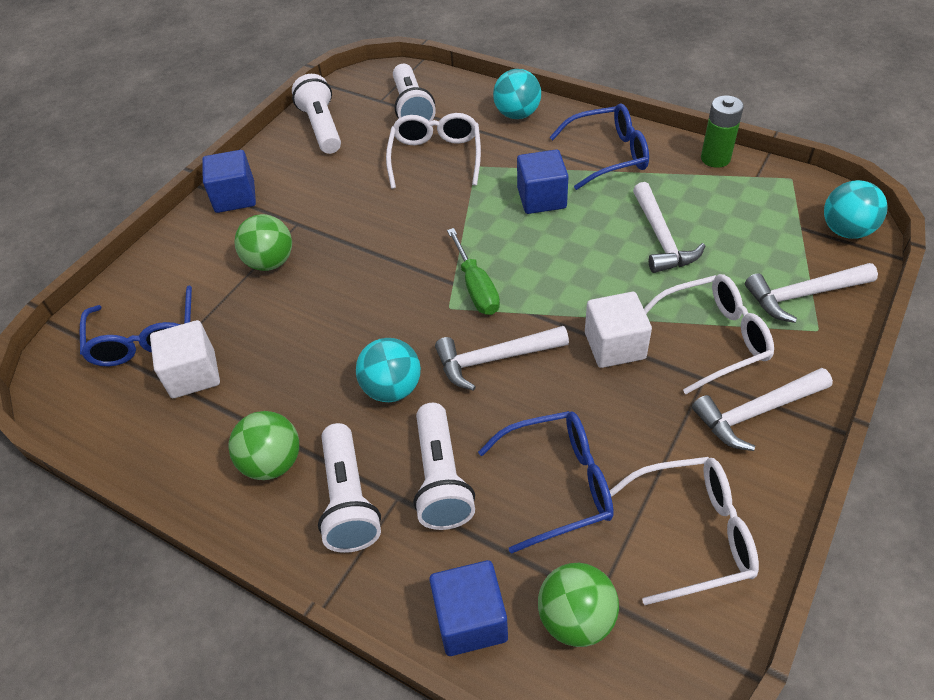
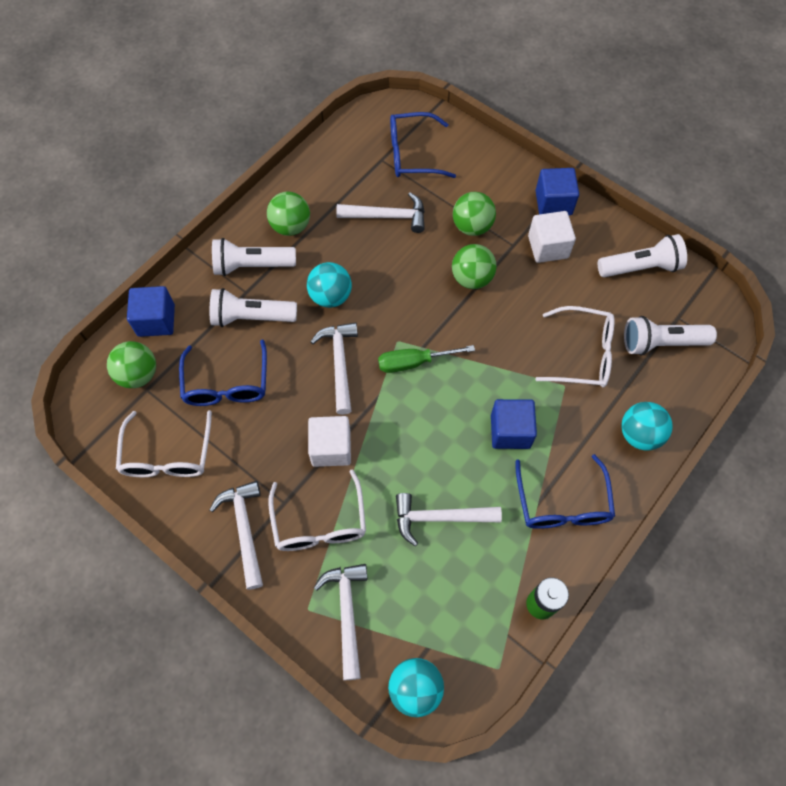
camera: 95 degrees right, 15 degrees up
(193, 374) = (373, 182): white cube -> white cube (548, 247)
(254, 348) = (388, 216): none -> white hammer
(348, 252) = (472, 278): none -> green ball

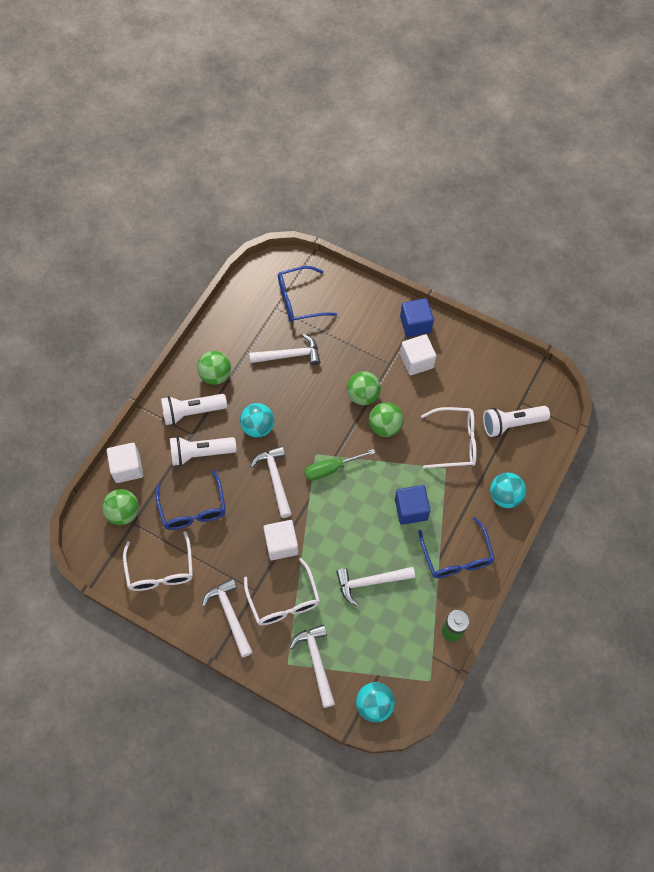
camera: 10 degrees left, 0 degrees up
(156, 320) = (127, 468): blue cube -> white cube
(472, 226) = (356, 353): green ball -> green ball (385, 426)
(640, 267) = (488, 366): white flashlight -> none

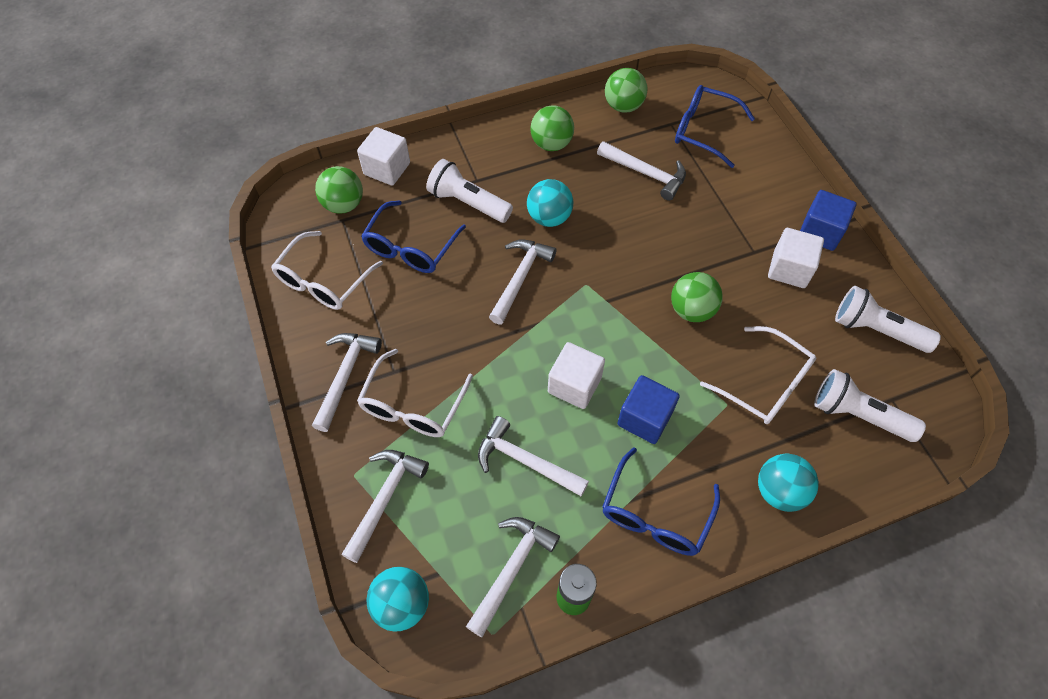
camera: 40 degrees right, 5 degrees down
(192, 412) = (496, 161): white flashlight -> white flashlight (876, 330)
(281, 544) = (465, 346): white cube -> white cube (574, 385)
(330, 469) = (589, 310): green screwdriver -> none
(363, 395) = (693, 262): green ball -> green ball (623, 106)
(412, 642) = (512, 569): none -> white hammer

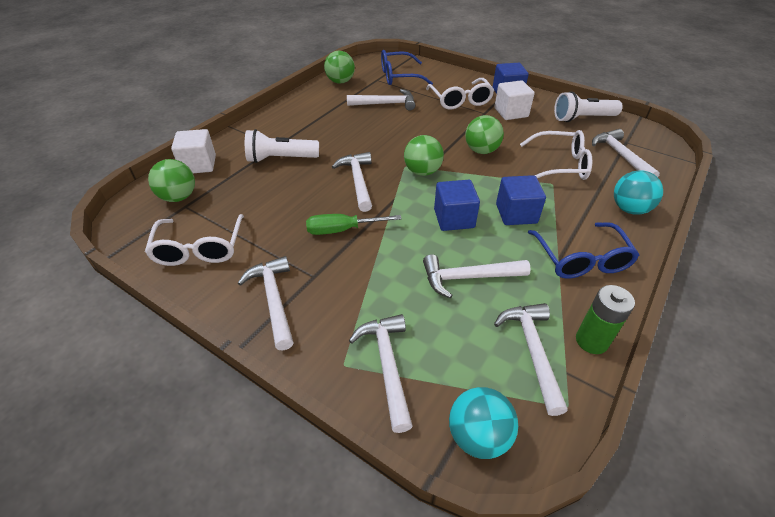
camera: 35 degrees left, 15 degrees down
(410, 248) = (258, 199): blue glasses -> none
(413, 406) = (350, 289): white glasses -> white glasses (460, 101)
(457, 333) = (342, 230): none -> green screwdriver
(549, 217) = (346, 144): turquoise ball -> none
(551, 144) = (311, 112): green ball -> green ball (422, 172)
(574, 385) = (454, 218): white cube -> blue cube
(858, 415) = (620, 156): white flashlight -> white hammer

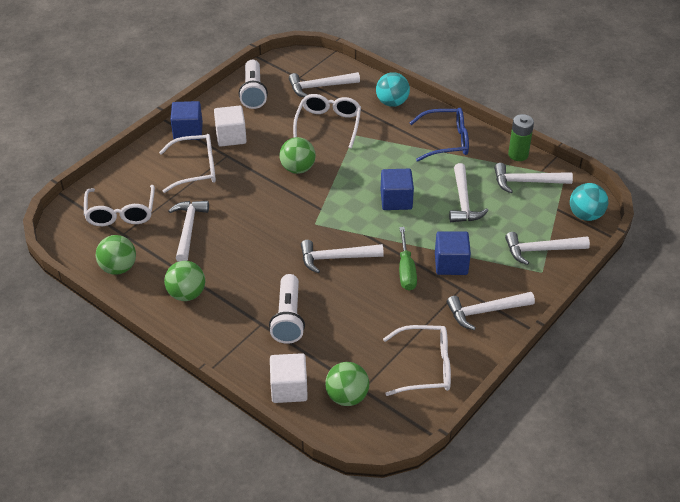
camera: 85 degrees left, 0 degrees up
(398, 76) = (121, 213): blue glasses -> white glasses
(422, 172) = (326, 212): green ball -> green ball (187, 294)
(516, 213) = (392, 163): blue cube -> blue cube (451, 264)

